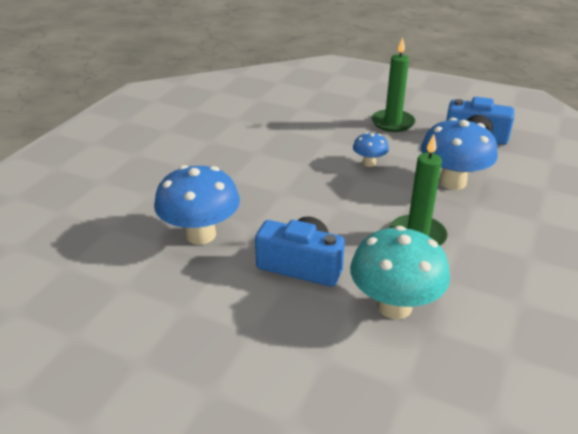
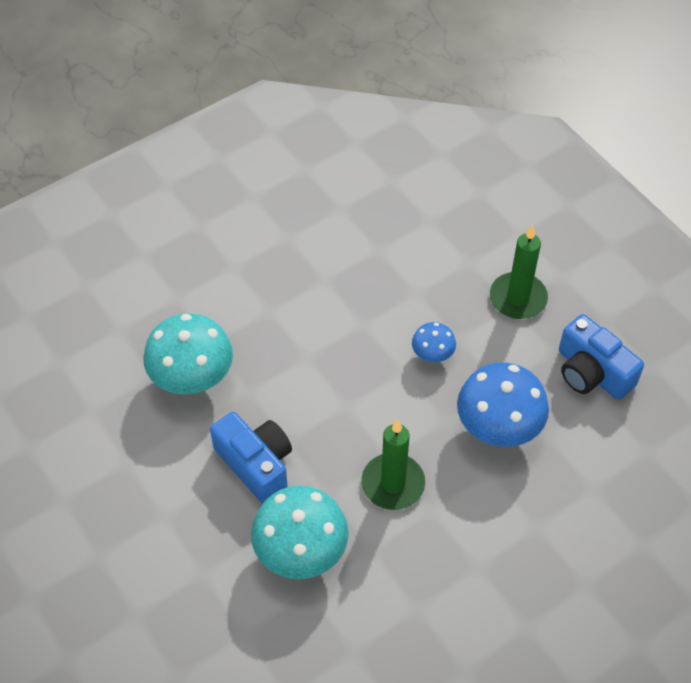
camera: 30 degrees right, 20 degrees up
(201, 234) = (192, 379): blue mushroom -> turquoise mushroom

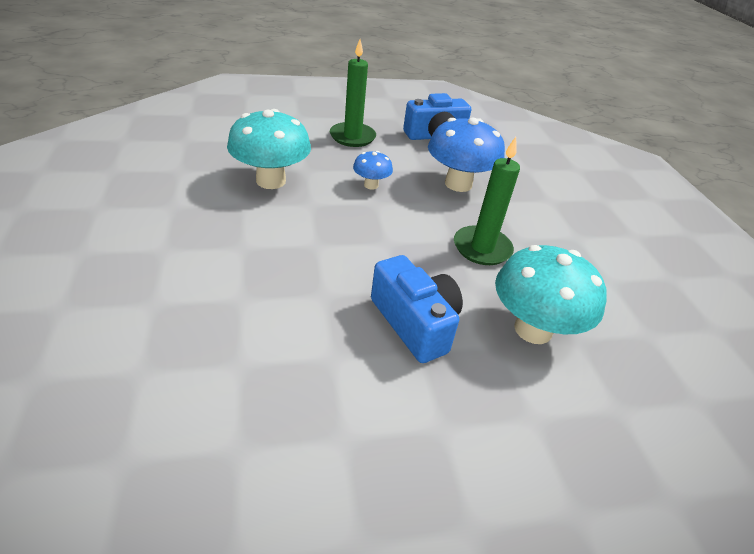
camera: 70 degrees left, 15 degrees down
(192, 379) = (273, 332): turquoise mushroom -> turquoise mushroom (271, 181)
(256, 464) = (415, 323): blue camera -> blue camera turned 75 degrees clockwise

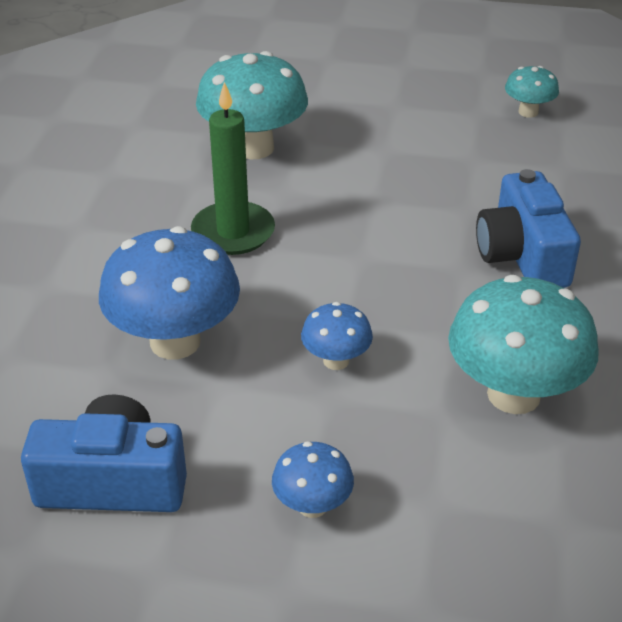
camera: 155 degrees left, 0 degrees up
(282, 457) = (528, 112): none -> turquoise mushroom
(352, 137) = (312, 505): green candle -> blue mushroom
(415, 323) = (376, 171): blue camera -> blue camera (522, 255)

